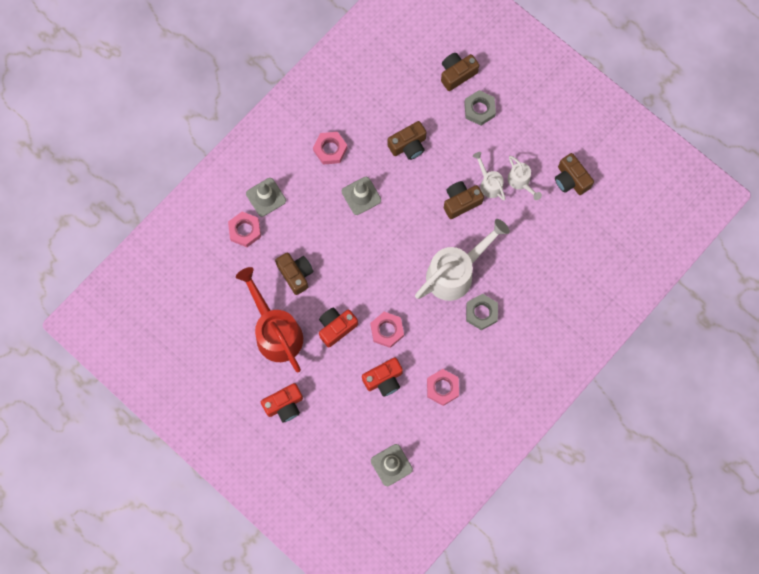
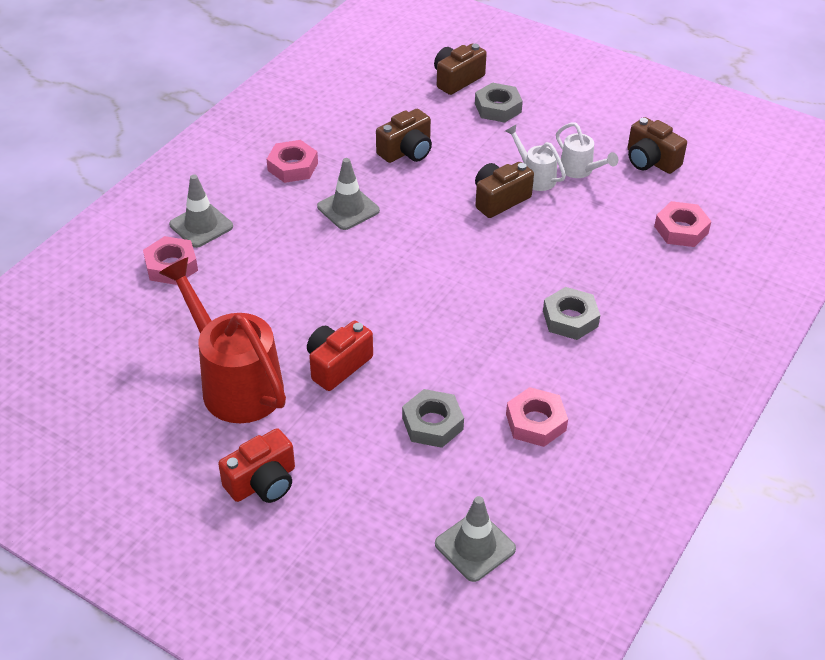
camera: 10 degrees left, 30 degrees down
(296, 274) = (260, 307): brown camera -> none
(384, 379) = (432, 423): red camera -> grey nut
(387, 330) = (423, 358): pink nut -> pink nut (681, 229)
(455, 273) = (514, 277): white watering can -> none

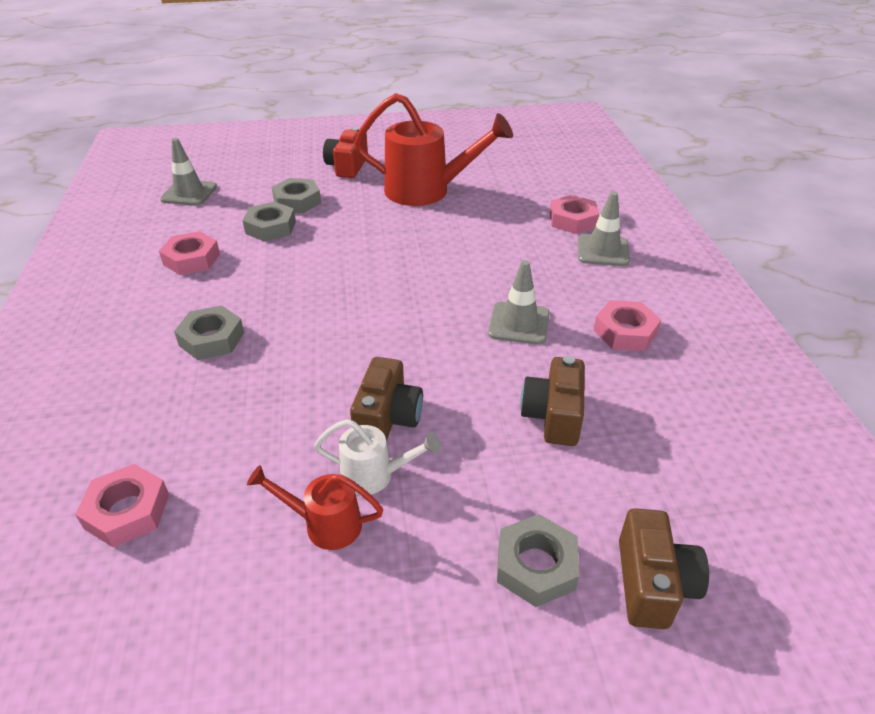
camera: 140 degrees right, 5 degrees down
(337, 365) = (374, 225): red camera -> none
(373, 450) = (297, 201): none -> grey nut
(580, 170) = (325, 524): white watering can -> red watering can
(650, 161) = (228, 617): brown camera -> none

